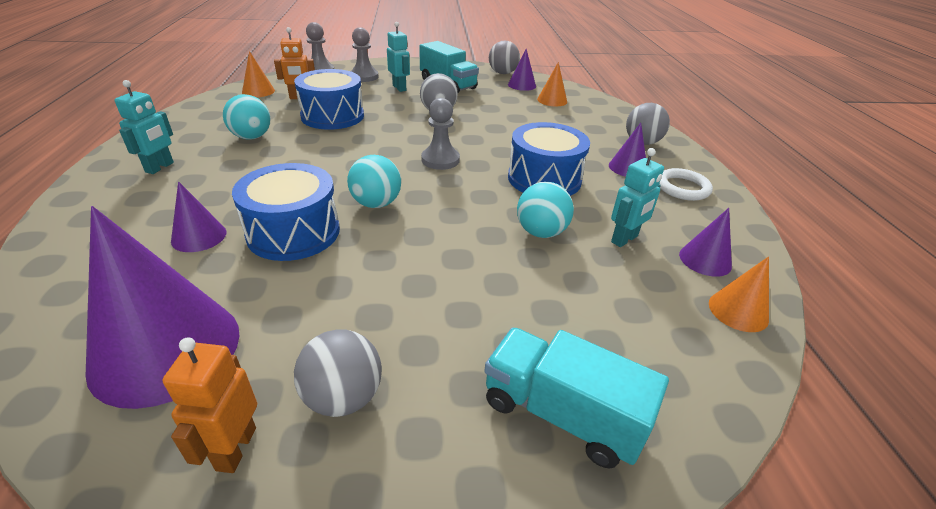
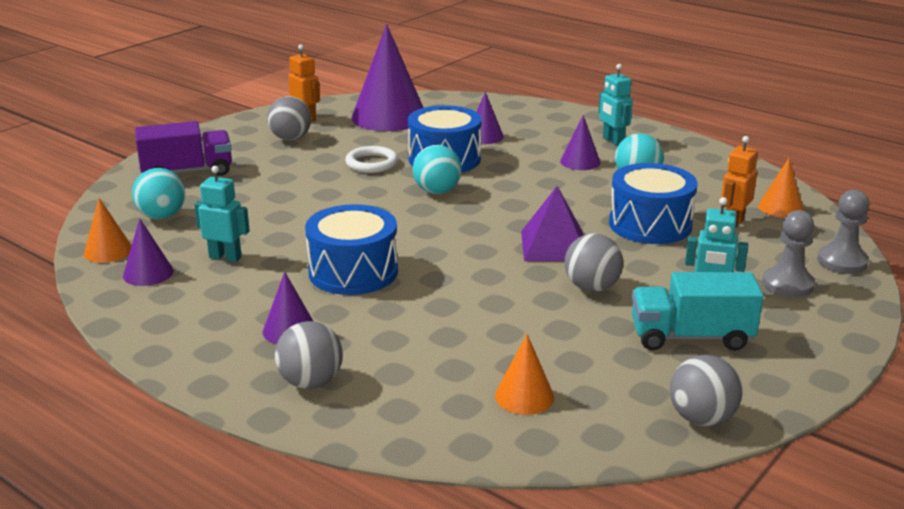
camera: 135 degrees right, 10 degrees down
(405, 133) = (554, 246): none -> purple pyramid
(440, 160) = (467, 240): grey pawn -> none
(522, 85) = (620, 405): purple cone -> purple cone (580, 162)
(541, 232) = (295, 231): turquoise ball -> turquoise ball (162, 216)
(561, 413) = (187, 172): turquoise truck -> purple truck
(624, 239) = (225, 257): turquoise robot -> turquoise robot turned 105 degrees clockwise
(682, 188) = (209, 335): white ring -> white ring (371, 163)

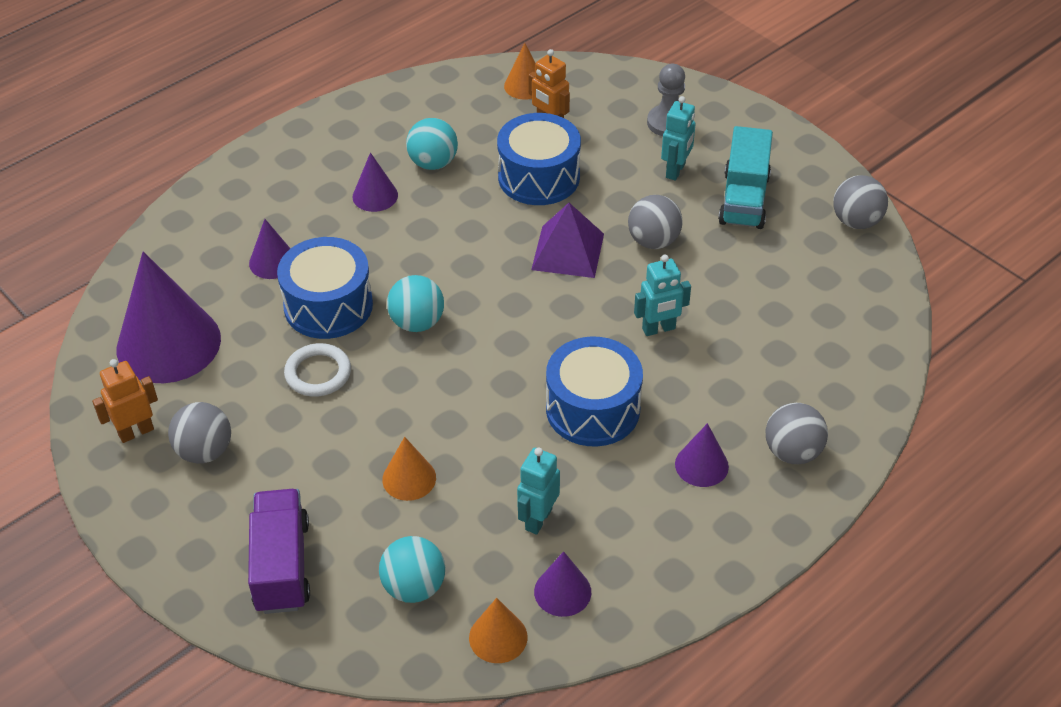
camera: 80 degrees left, 20 degrees up
(524, 396) = (822, 314): orange cone -> orange cone (409, 478)
(612, 141) = (327, 159): turquoise robot -> turquoise robot (659, 329)
(842, 262) = (635, 81): grey pawn -> none

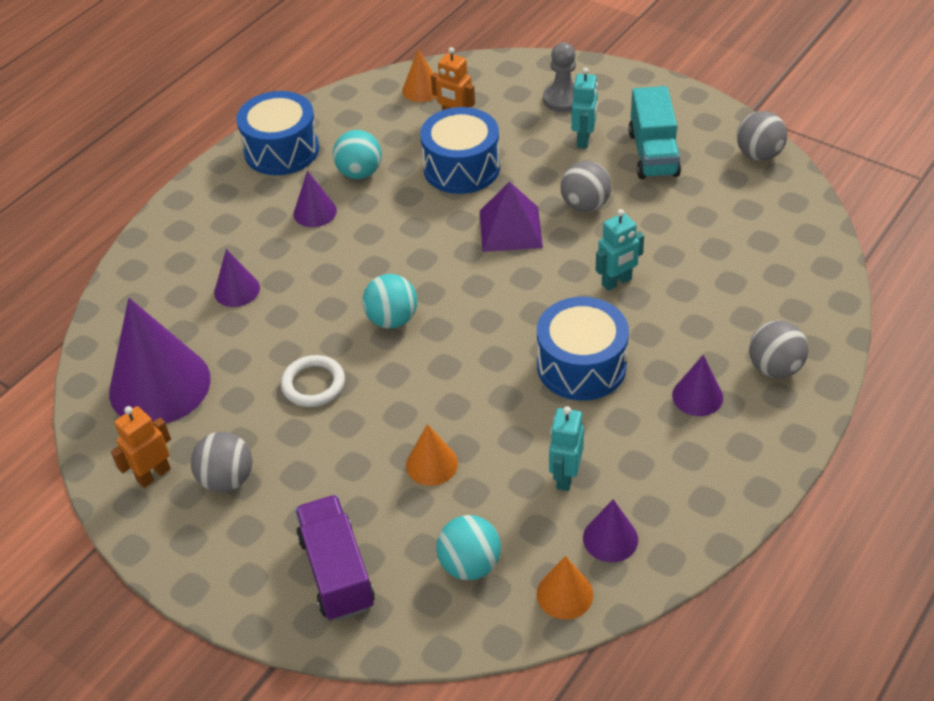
camera: 10 degrees left, 0 degrees up
(328, 305) = (303, 320): blue drum -> blue drum (282, 150)

